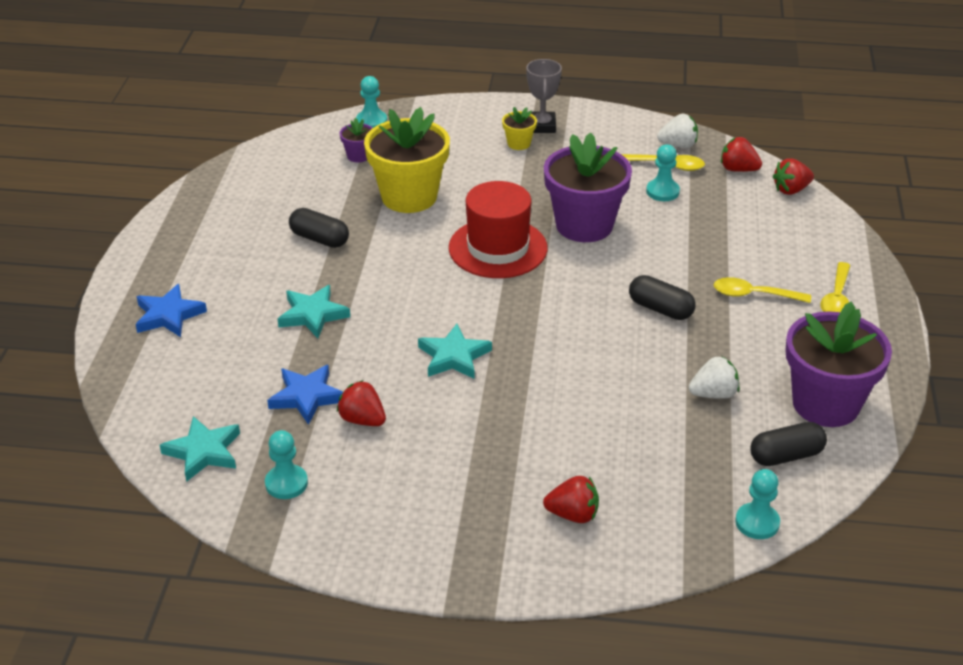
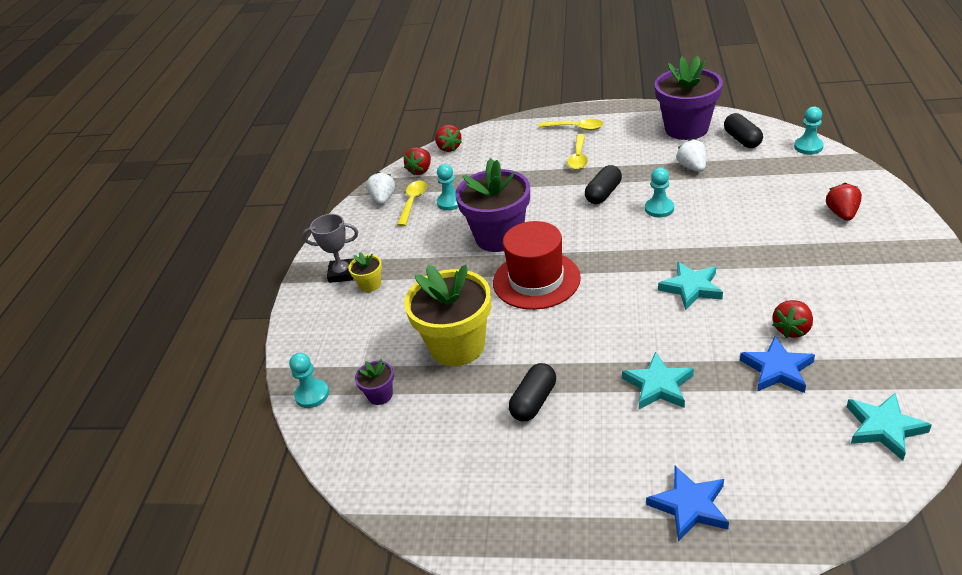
camera: 85 degrees left, 0 degrees up
(286, 483) = (893, 363): turquoise pawn -> turquoise pawn (659, 208)

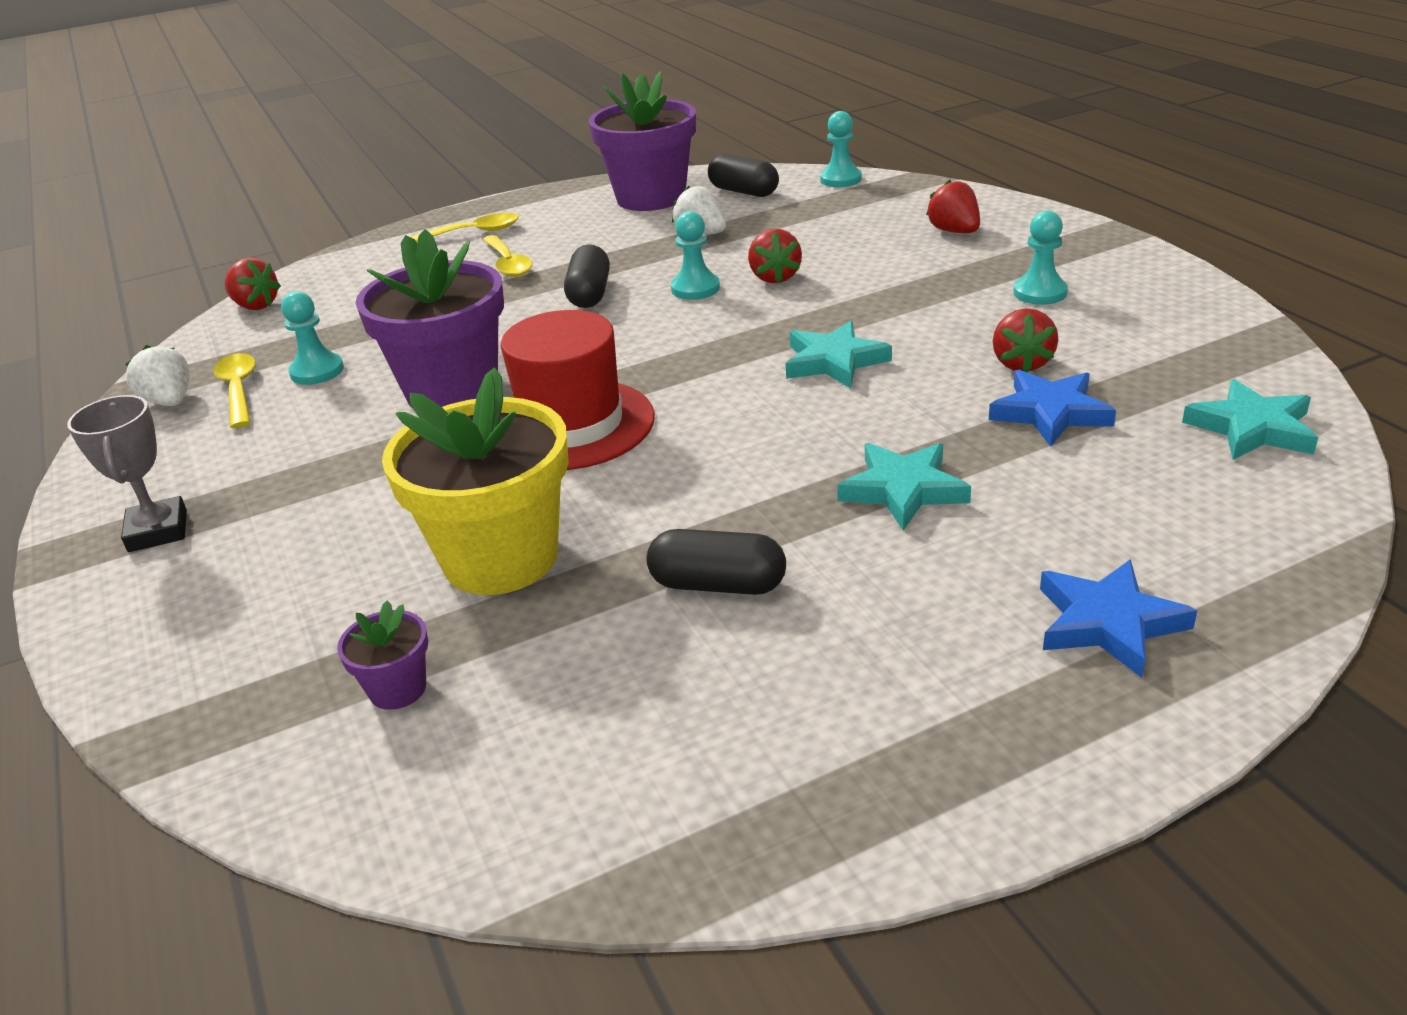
camera: 35 degrees left, 5 degrees down
(312, 395) = (233, 748): turquoise pawn -> turquoise pawn (1040, 293)
(342, 273) = (158, 531): grey trophy -> grey trophy turned 75 degrees counterclockwise
(370, 285) = (237, 528): yellow flower pot -> none
(420, 170) = (220, 346): red strawberry -> red strawberry (774, 277)
(534, 401) = (718, 585): black capsule -> black capsule turned 75 degrees counterclockwise

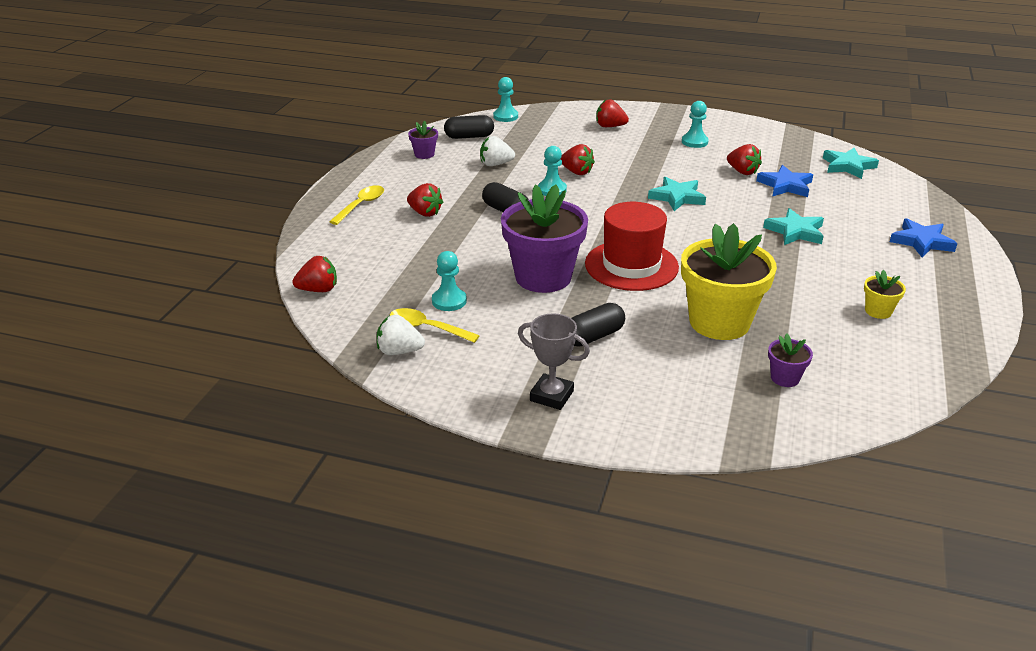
camera: 50 degrees left, 0 degrees up
(508, 264) = (425, 213): yellow spoon -> red strawberry
(651, 197) = (424, 154): purple flower pot -> purple flower pot, size x0.44
(718, 585) = (806, 289): black capsule -> black capsule (593, 336)
(750, 687) = (878, 311): none -> yellow flower pot

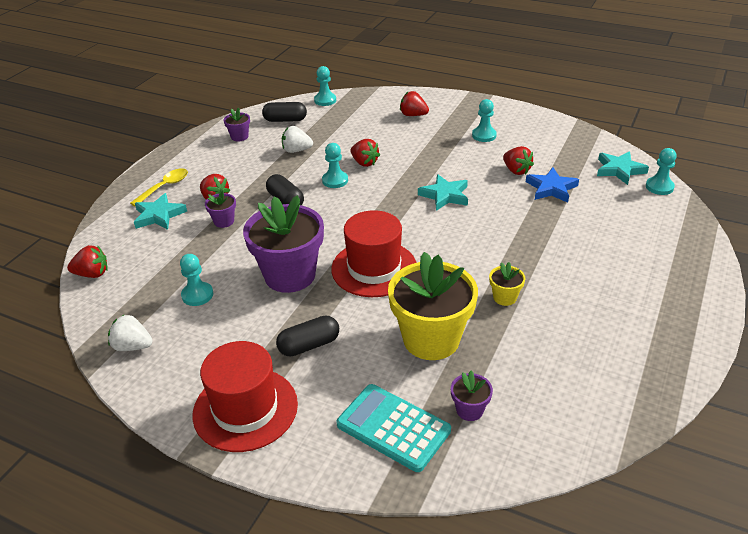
camera: 10 degrees right, 5 degrees up
(427, 328) = (166, 323): yellow spoon -> none
(445, 233) = (224, 221): none -> purple flower pot
(551, 396) = (245, 409): grey trophy -> red hat
(714, 399) = (393, 427): none -> turquoise calculator
(795, 231) = (542, 241): turquoise star -> turquoise star (159, 215)
(878, 311) = (589, 339): yellow flower pot -> yellow flower pot (504, 297)
(894, 179) = (659, 187): none -> turquoise pawn
(921, 242) = (661, 261): blue star -> none

